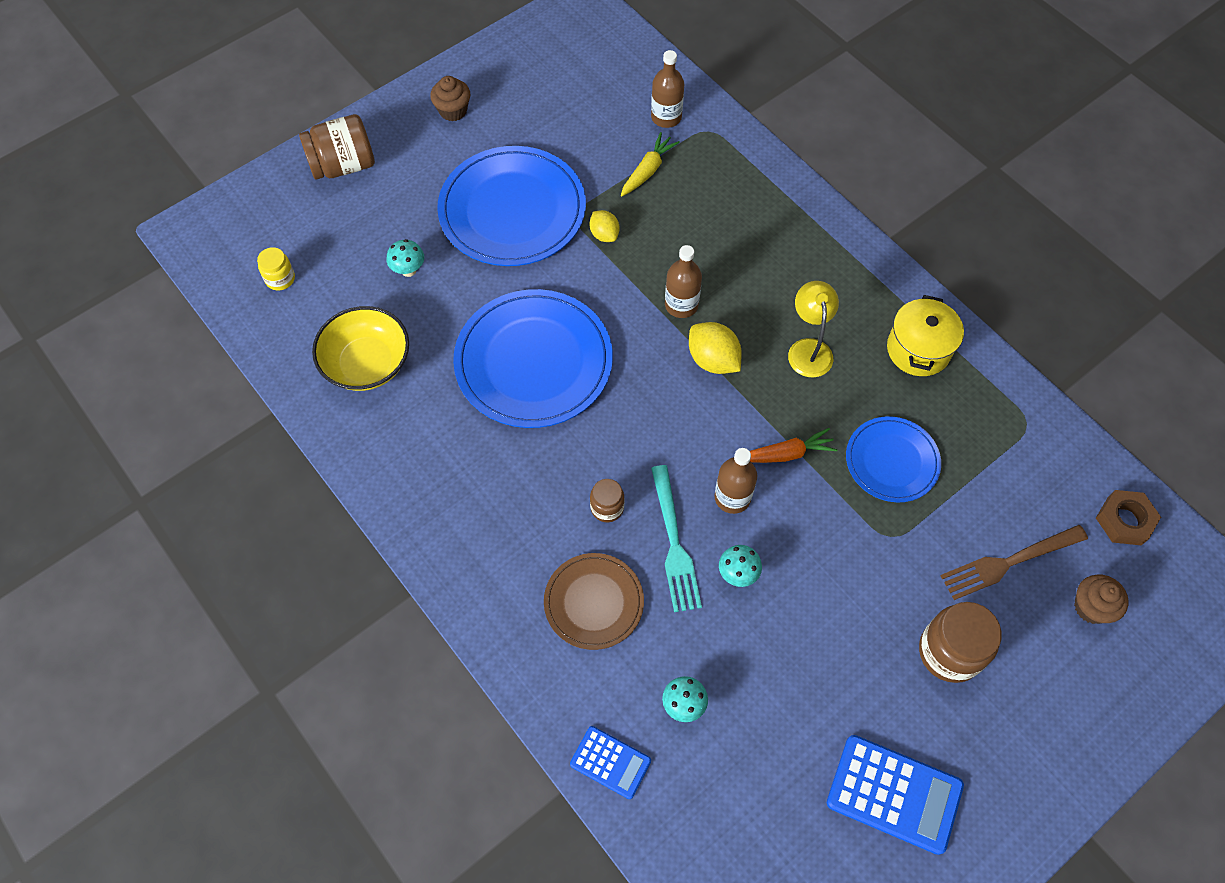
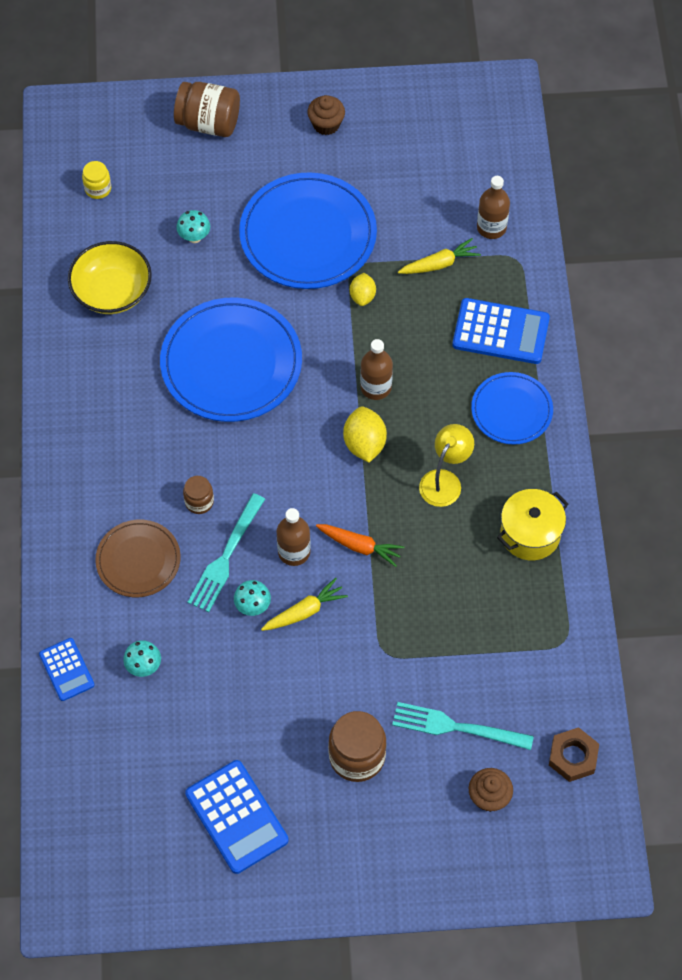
camera: 35 degrees right, 0 degrees up
(747, 196) = (500, 332): none -> blue calculator
(788, 547) = (304, 611): none -> yellow carrot
(892, 461) = (434, 601): blue plate -> blue plate (511, 410)
(1009, 562) = (456, 727): brown fork -> turquoise fork

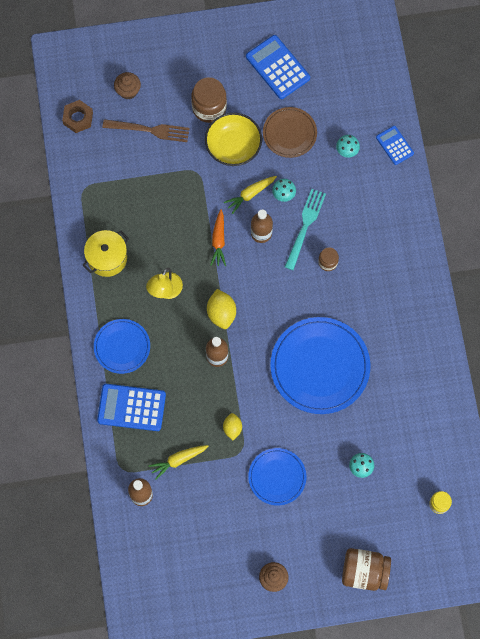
camera: 175 degrees right, 10 degrees up
(112, 291) = (413, 417): yellow bowl -> yellow bowl (233, 146)
(138, 560) = (361, 219): brown plate -> brown plate (289, 133)
(308, 235) = (277, 477): blue plate -> blue plate, size x0.57
(359, 546) = (218, 240): orange carrot -> orange carrot turned 105 degrees counterclockwise
(456, 727) = (149, 130): turquoise fork -> brown fork

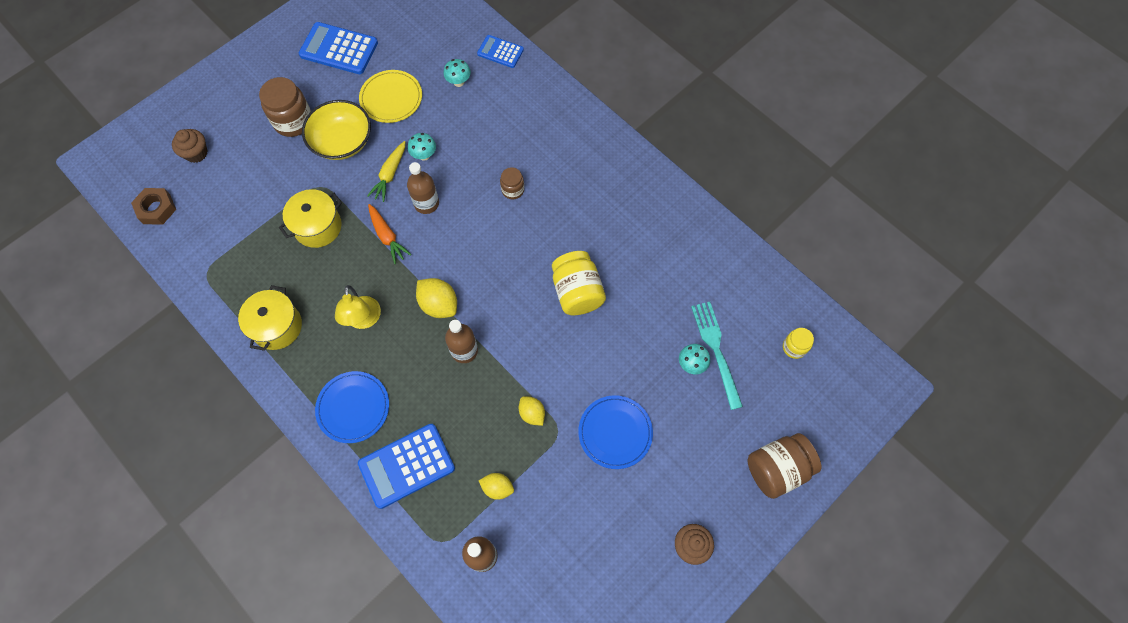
camera: 35 degrees left, 5 degrees down
(149, 130) = (243, 176): brown fork -> none
(176, 202) = (318, 227): none -> yellow pot
(178, 460) = (497, 488): yellow carrot -> yellow lemon
(289, 133) = (391, 98): brown plate -> yellow plate
(305, 226) = (466, 171): turquoise fork -> turquoise fork (716, 350)
(320, 366) = (577, 292): blue plate -> yellow jar

